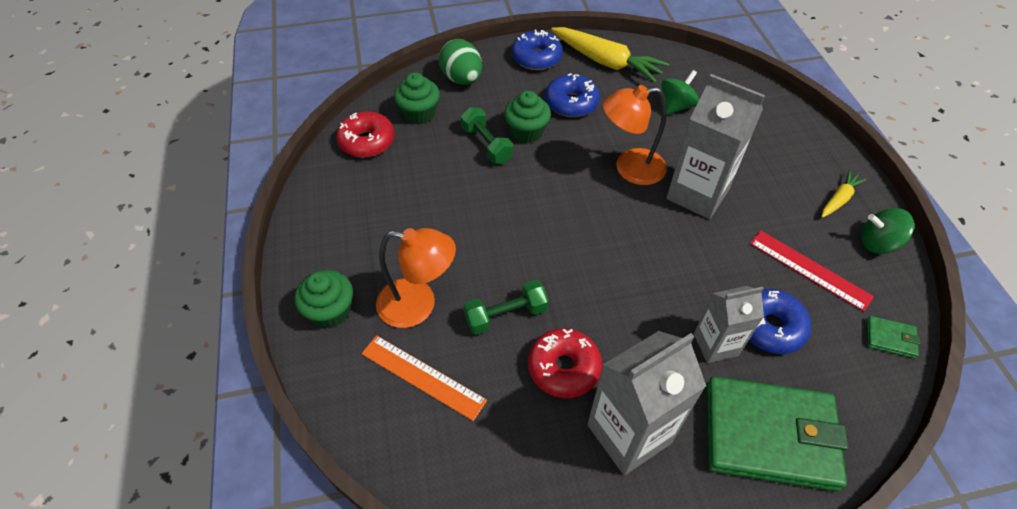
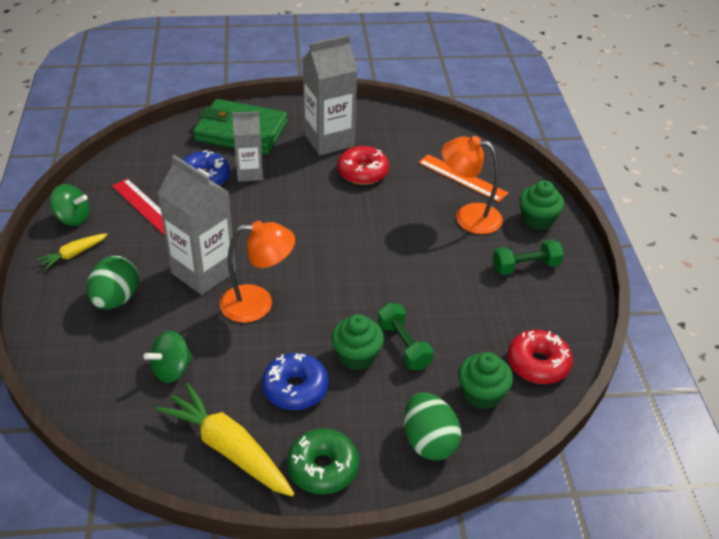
camera: 175 degrees left, 10 degrees down
(506, 315) = (400, 204): green dumbbell -> green dumbbell (525, 266)
(536, 58) = (323, 468): blue donut -> green donut
(762, 158) = (116, 299): none -> green egg
(890, 338) = (122, 164): green wallet -> none

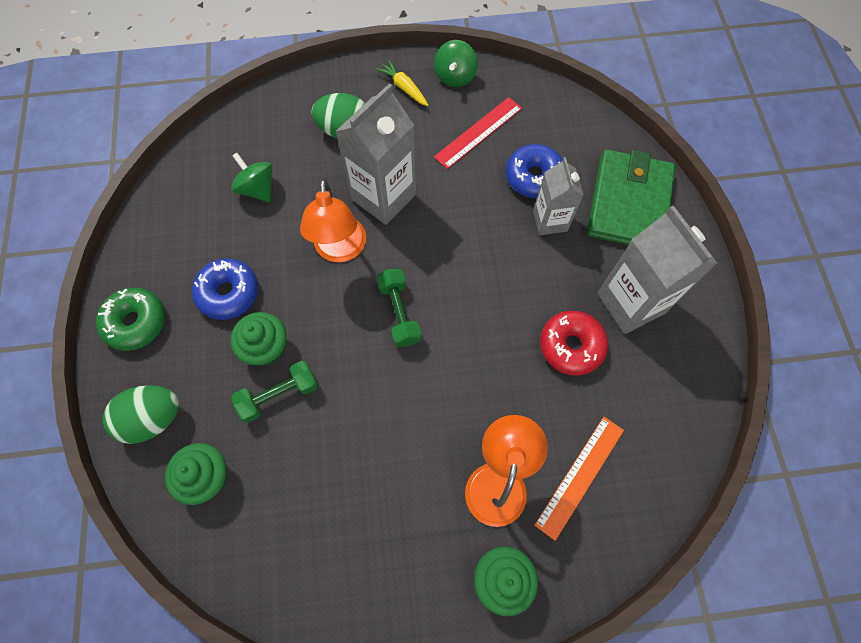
camera: 90 degrees right, 25 degrees up
(228, 448) = (166, 244): yellow carrot -> none
(525, 266) = (407, 550): green dumbbell -> green dumbbell (399, 313)
(538, 364) = (246, 547): red donut -> none

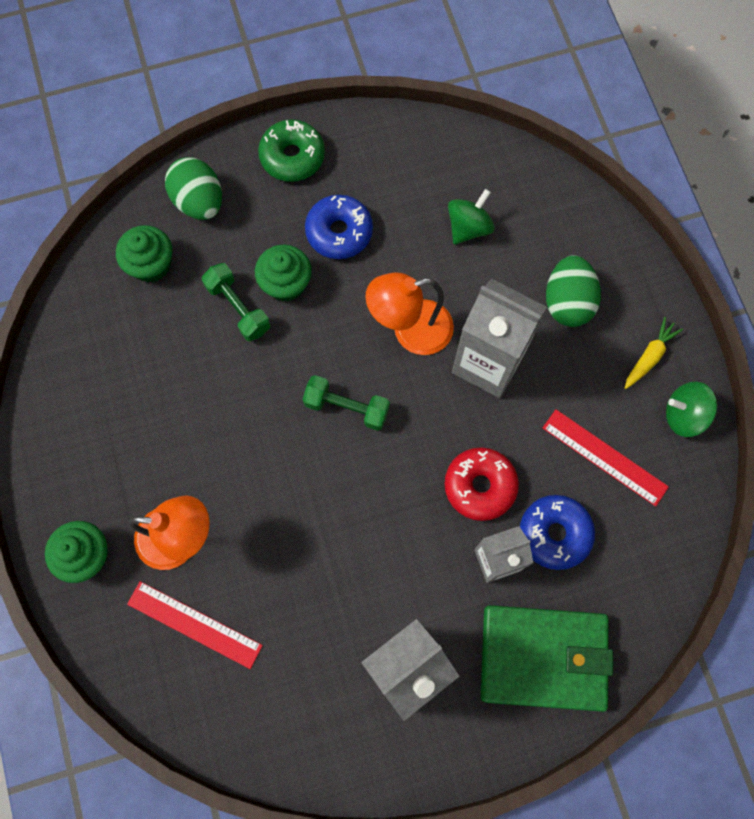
camera: 80 degrees right, 5 degrees up
(399, 313) = (346, 407): green dumbbell -> green dumbbell turned 45 degrees clockwise
(571, 346) = (339, 601): red donut -> red donut (480, 486)
(580, 476) = (194, 624): orange ruler -> red ruler

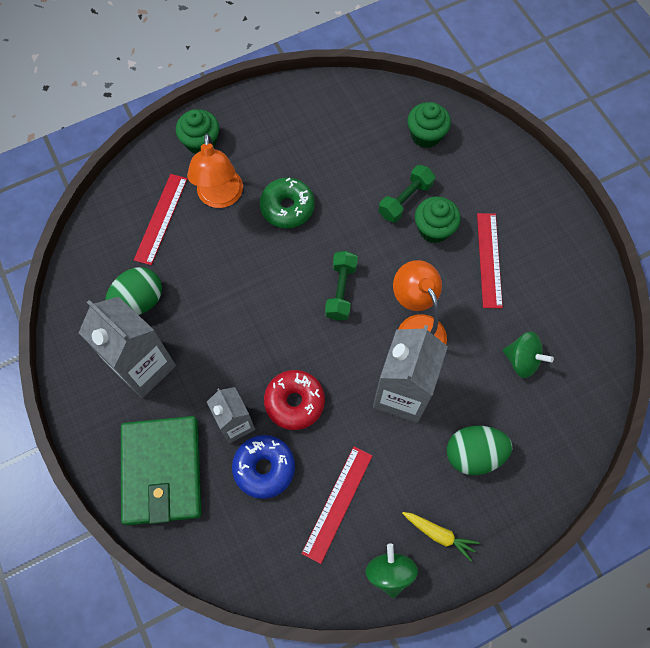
camera: 80 degrees right, 5 degrees down
(199, 202) = (486, 156): green egg -> green egg (139, 301)
(292, 157) = (546, 213): green donut -> green donut (287, 207)
(339, 232) = (489, 259): blue donut -> red ruler

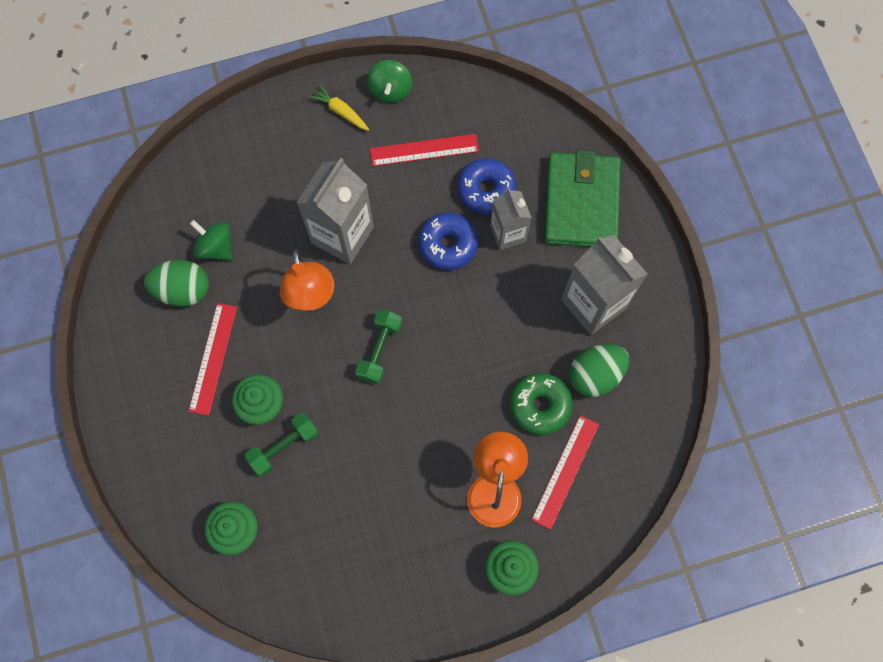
camera: 170 degrees left, 5 degrees up
(287, 207) = (420, 460): green donut -> green donut (540, 405)
(294, 402) = (448, 244): red donut -> blue donut
(338, 503) = (424, 150): red ruler -> red ruler turned 45 degrees clockwise
(473, 454) = (290, 170): green egg -> green egg (183, 290)

